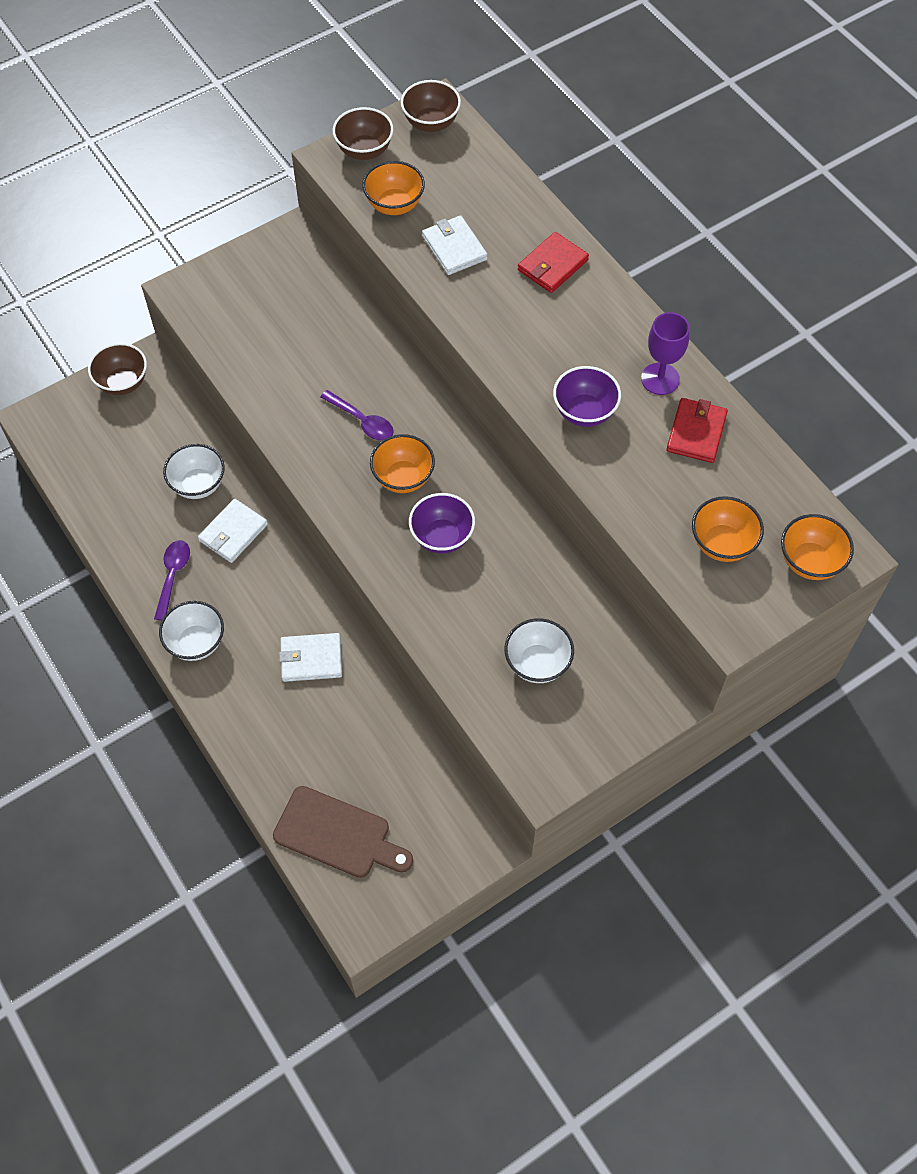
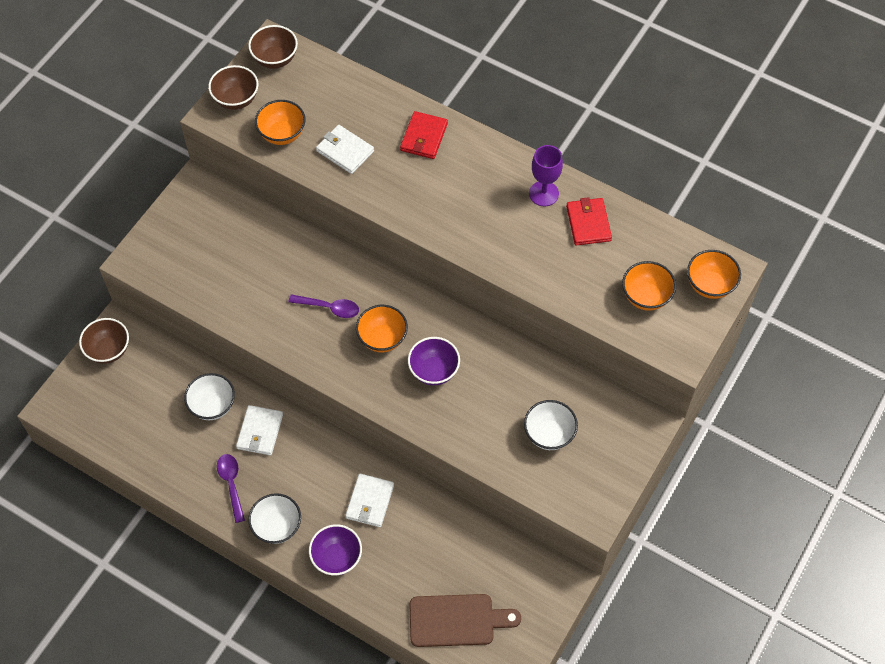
camera: 25 degrees left, 0 degrees up
(311, 659) = (370, 502): white wallet -> white wallet turned 45 degrees counterclockwise
(584, 412) = (503, 239): purple bowl -> purple bowl (337, 558)

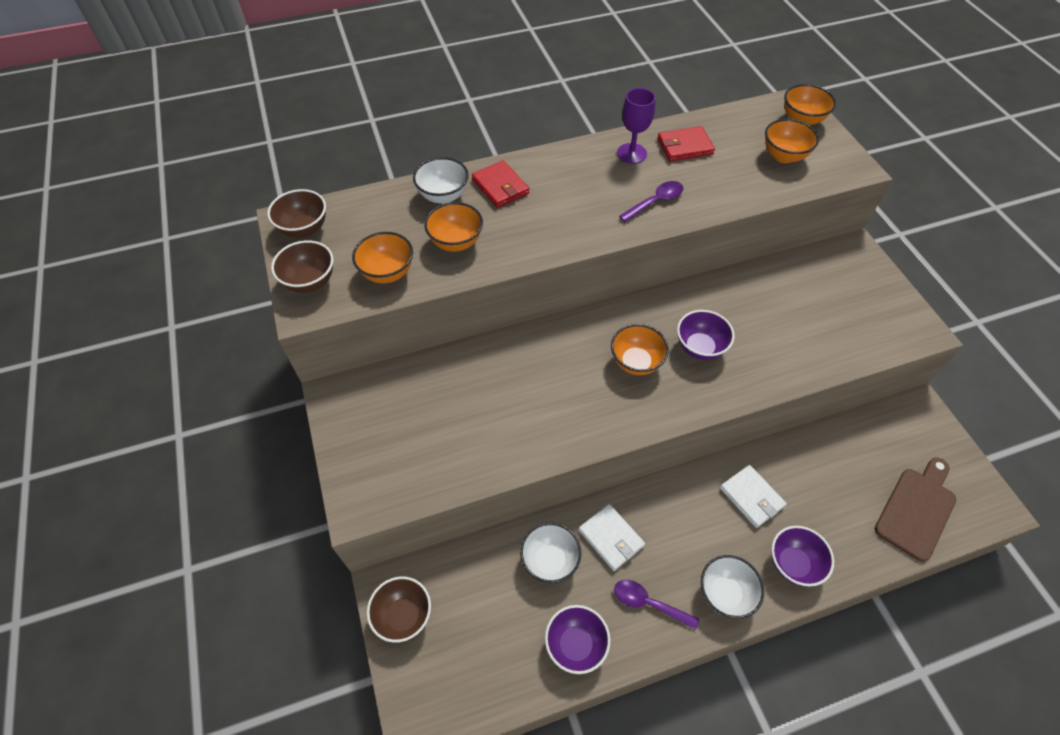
camera: 50 degrees left, 5 degrees down
(169, 459) = (575, 644): none -> purple bowl
(329, 308) = (569, 380): purple spoon -> purple spoon (655, 202)
(345, 151) = (456, 242): white wallet -> orange bowl
(549, 434) = (822, 312): white bowl -> white bowl (443, 196)
(588, 223) = (684, 146): red wallet -> red wallet turned 45 degrees counterclockwise

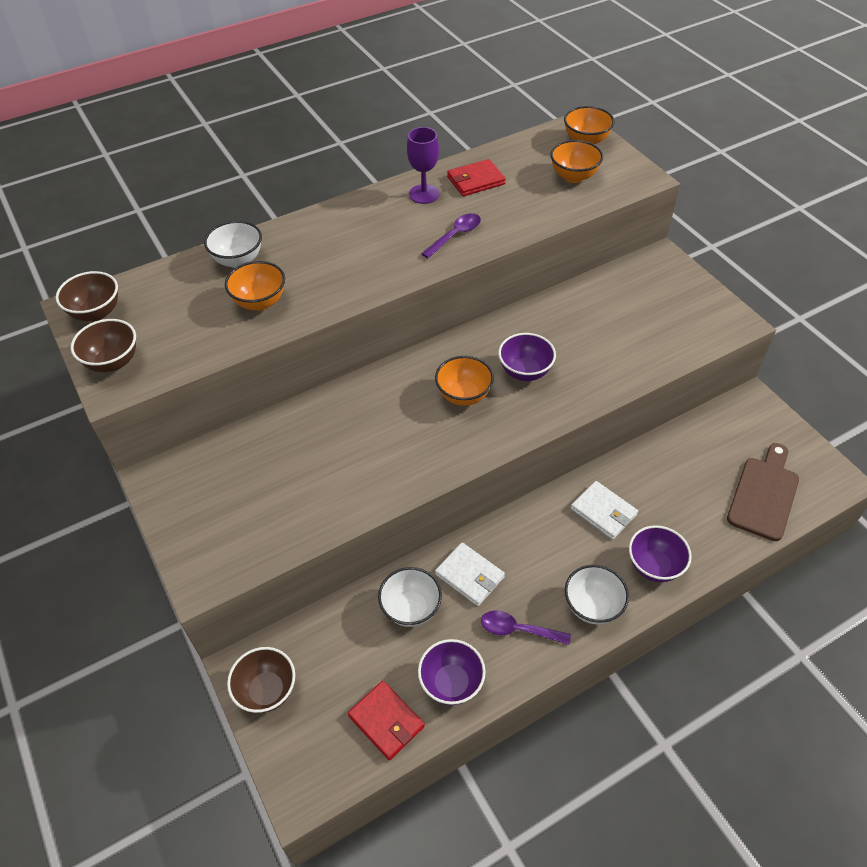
camera: 10 degrees left, 5 degrees down
(387, 273) = (194, 341): orange bowl -> none
(500, 186) = (296, 243): red wallet -> red wallet (386, 721)

